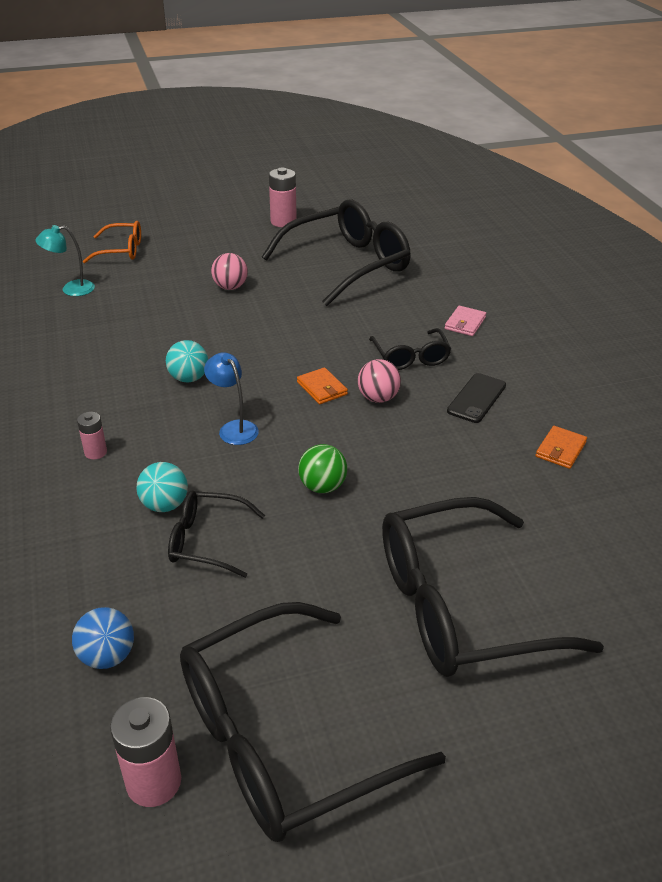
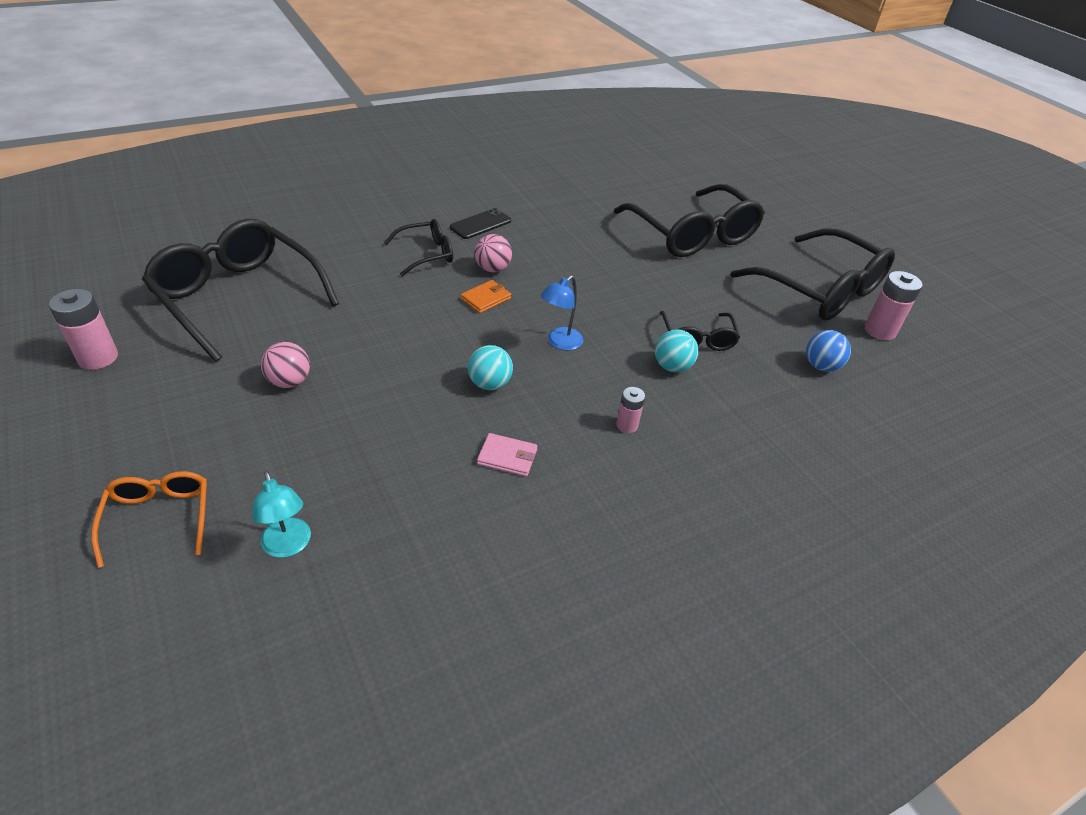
camera: 105 degrees left, 5 degrees up
(322, 487) = (614, 290): green ball -> none
(465, 323) = (365, 227): pink wallet -> pink wallet (507, 457)
(477, 398) = (480, 224): black phone -> black phone turned 60 degrees counterclockwise
(560, 449) = (532, 195): orange wallet -> none

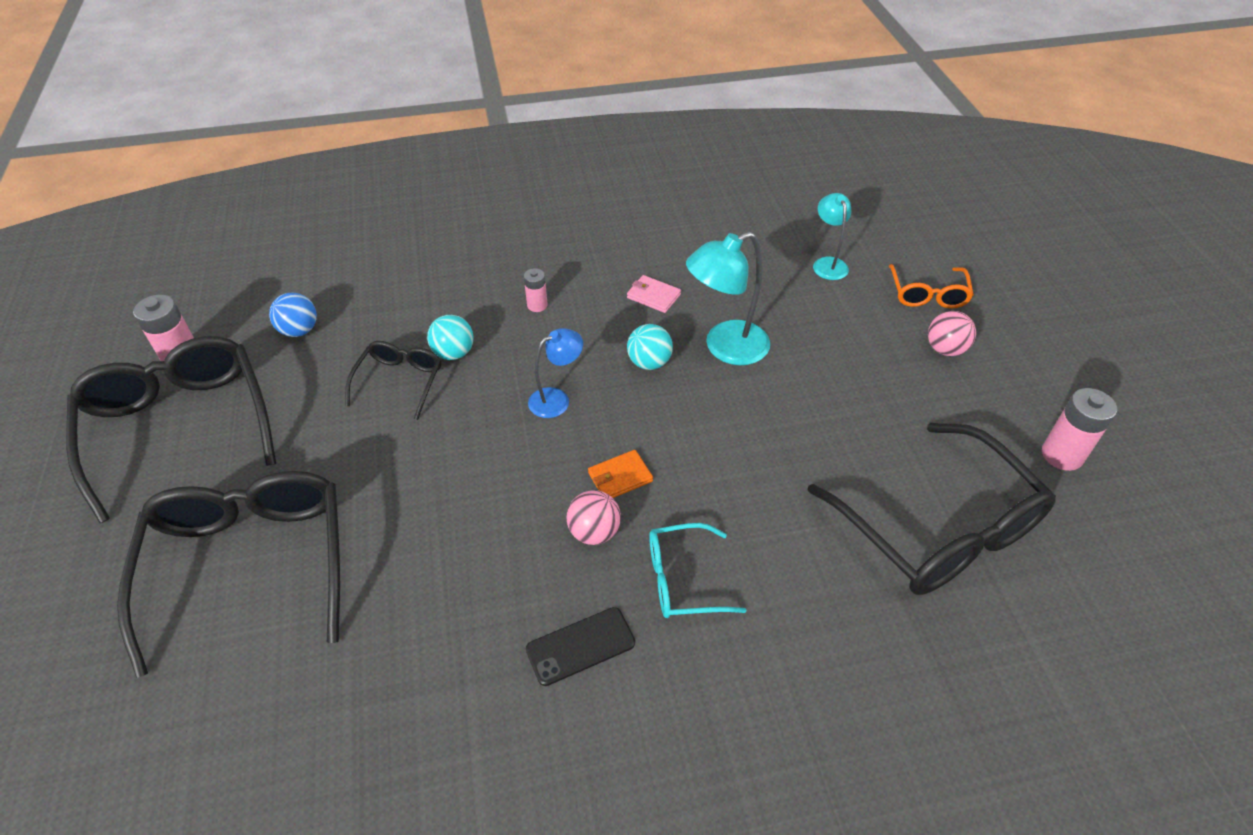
camera: 160 degrees left, 5 degrees up
(289, 382) = (850, 395): pink ball -> pink ball (945, 349)
(416, 409) = (725, 348): none -> turquoise lamp
(427, 254) = (682, 580): black glasses -> turquoise glasses

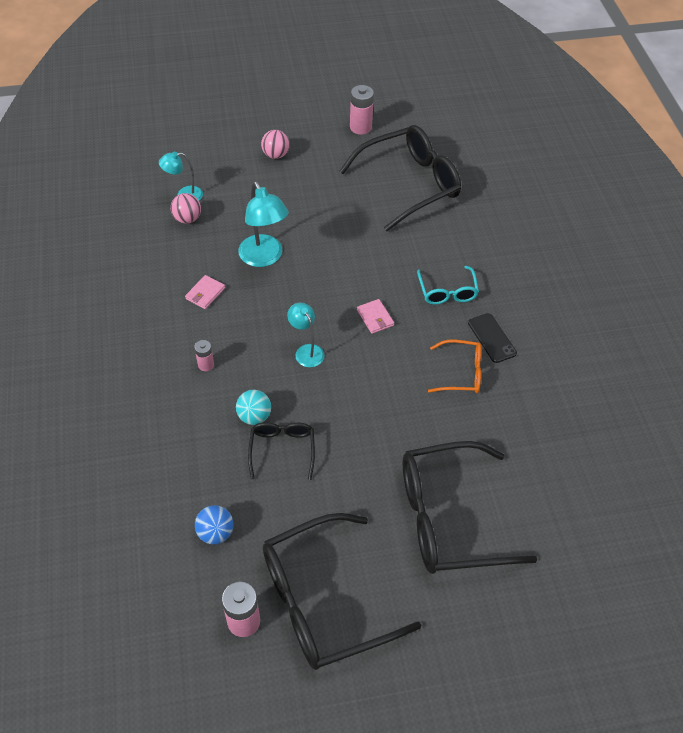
camera: 90 degrees left, 5 degrees up
(400, 381) = (282, 449): black glasses -> black glasses turned 75 degrees clockwise
(557, 399) = (306, 351): blue lamp -> turquoise lamp
(594, 532) = (416, 331): pink ball -> pink ball (187, 219)
(620, 477) = (375, 318): orange wallet -> pink wallet
(649, 362) = (275, 299): turquoise ball -> none
(927, 294) = (224, 153): orange glasses -> orange glasses (461, 373)

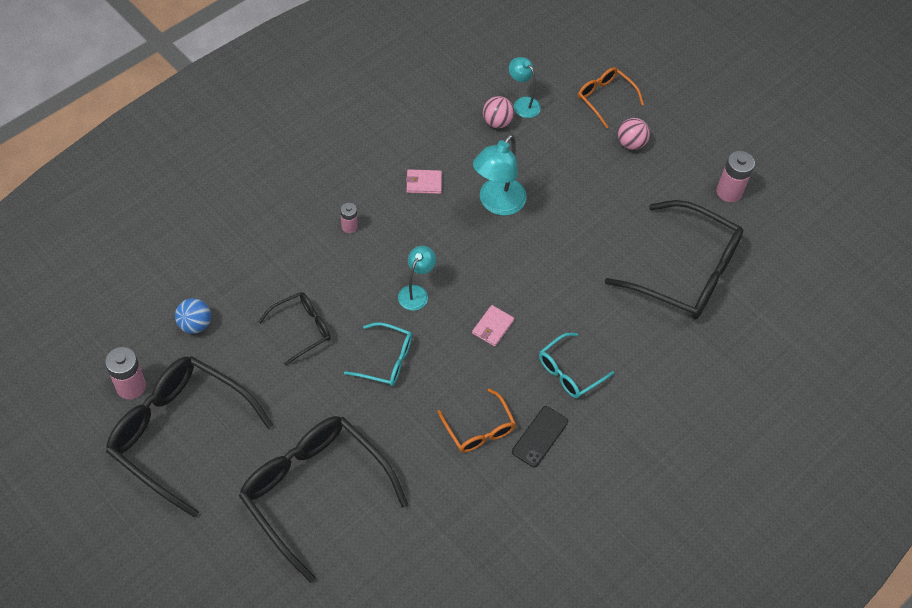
camera: 55 degrees right, 5 degrees up
(223, 148) = (605, 98): none -> orange glasses
(254, 416) = (321, 290): turquoise ball -> none
(356, 403) = (386, 360): none -> turquoise glasses

